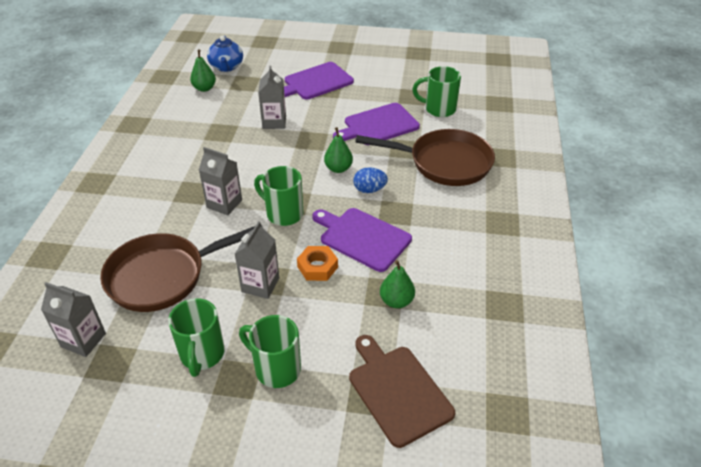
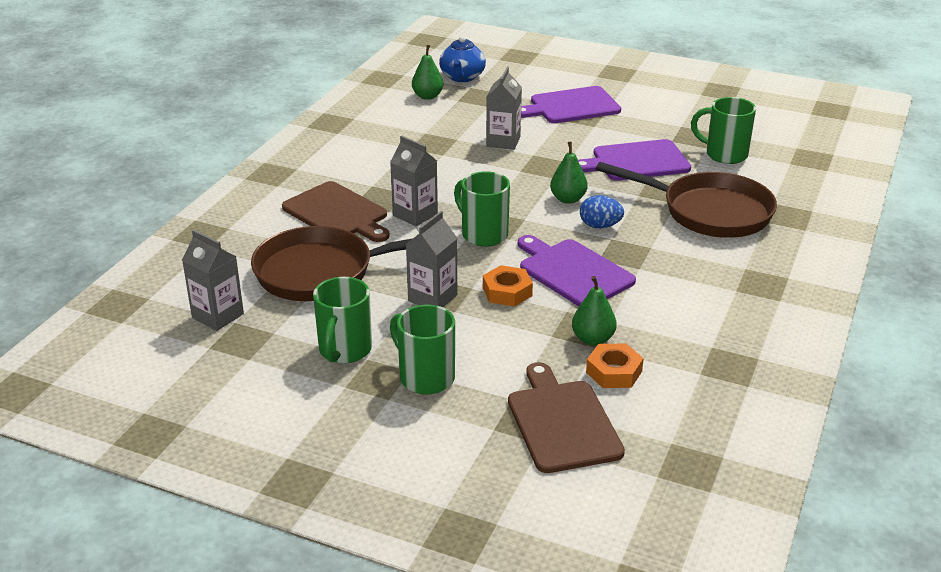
camera: 15 degrees right, 10 degrees down
(161, 213) = (337, 213): none -> brown cutting board
(422, 330) = (614, 372): none -> orange nut

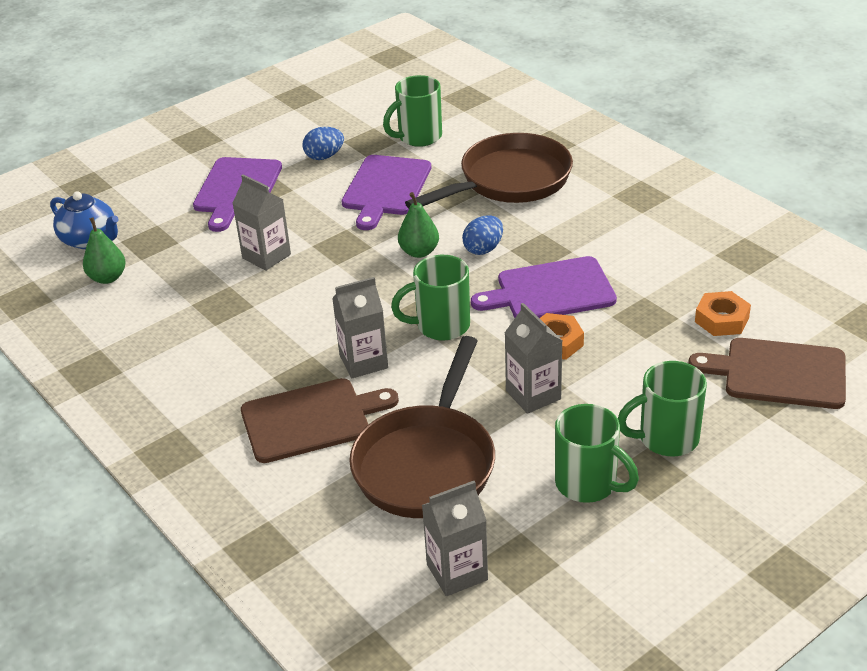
camera: 60 degrees left, 5 degrees up
(593, 339) = (666, 315): green pear -> none
(651, 125) = (324, 156): none -> blue egg

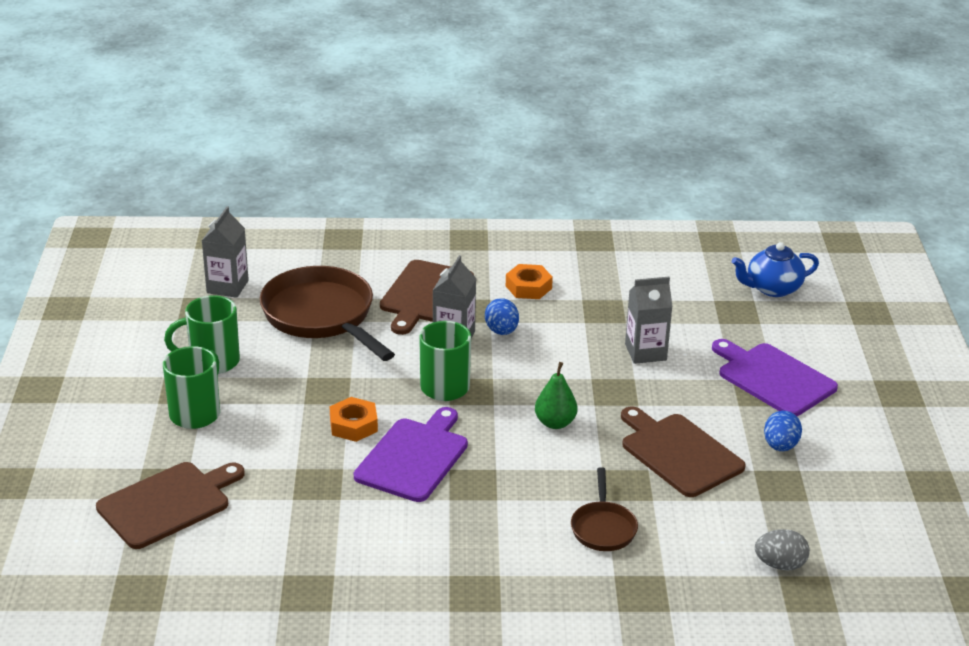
camera: 125 degrees right, 5 degrees down
(108, 278) = (704, 279): green pear -> none
(386, 188) = (678, 453): purple cutting board -> brown cutting board
(418, 137) = (754, 517): green mug -> none
(453, 113) = (780, 565): none -> grey egg
(483, 249) = (515, 456): blue egg -> blue egg (501, 331)
(509, 181) = (603, 527): brown pan -> brown pan, size x0.50
(533, 395) = (317, 385): grey carton -> none
(722, 319) = (258, 518): orange nut -> orange nut (528, 287)

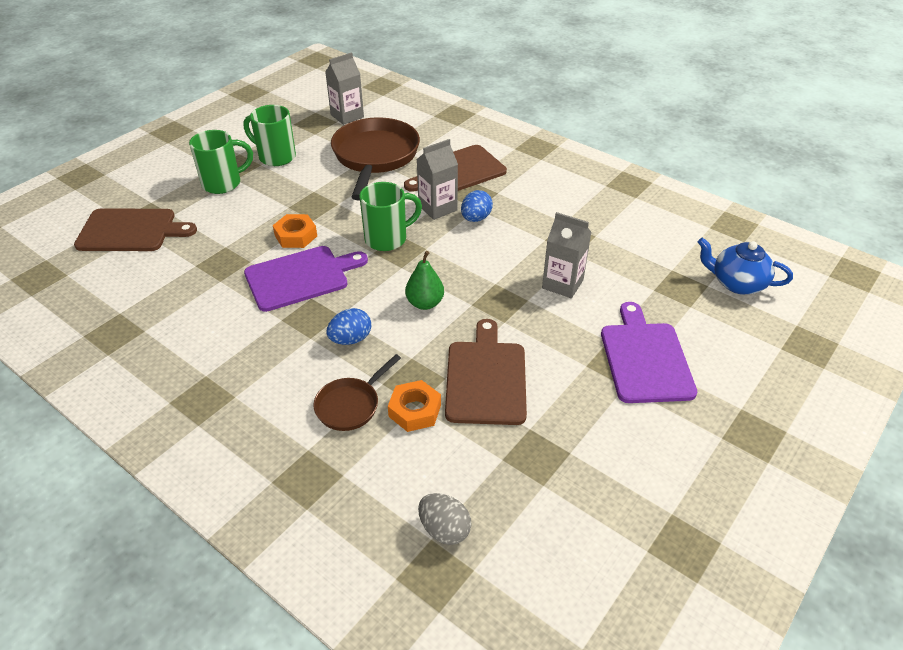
camera: 40 degrees right, 10 degrees up
(528, 287) = (535, 196): orange nut -> orange nut (414, 410)
(780, 446) = (579, 421): blue egg -> blue egg (351, 339)

